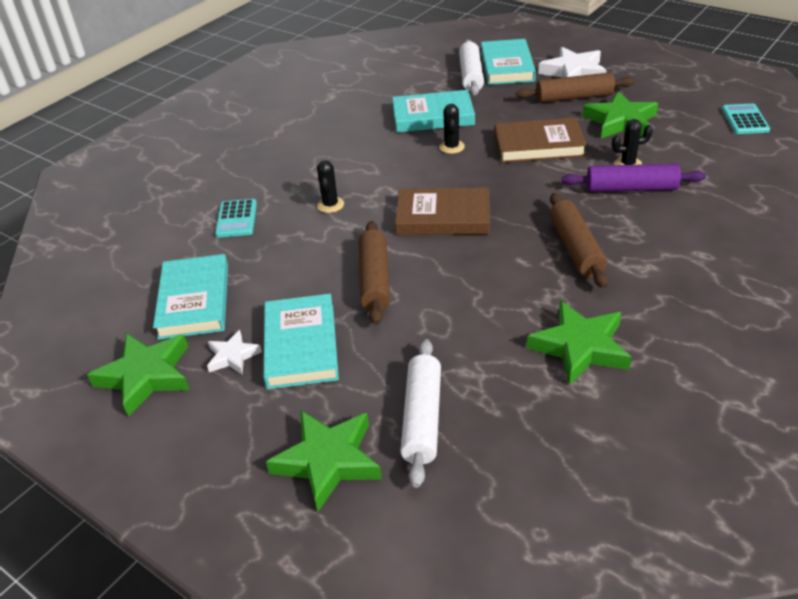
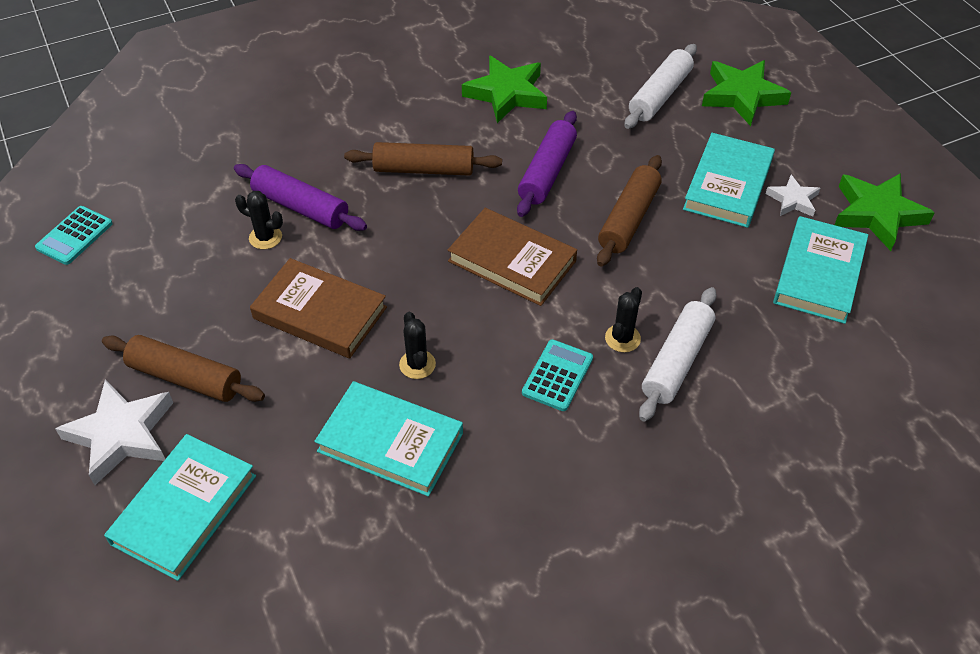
camera: 155 degrees left, 10 degrees up
(236, 219) = (744, 370): turquoise calculator -> turquoise calculator (557, 375)
(452, 147) = (417, 364): black cactus -> black cactus turned 45 degrees counterclockwise
(471, 75) = (255, 516): white rolling pin -> white rolling pin (676, 361)
(473, 288) = (547, 172): none -> purple rolling pin
(575, 248) = (424, 169): brown rolling pin -> brown rolling pin turned 75 degrees clockwise
(620, 121) = (192, 303): green star -> none

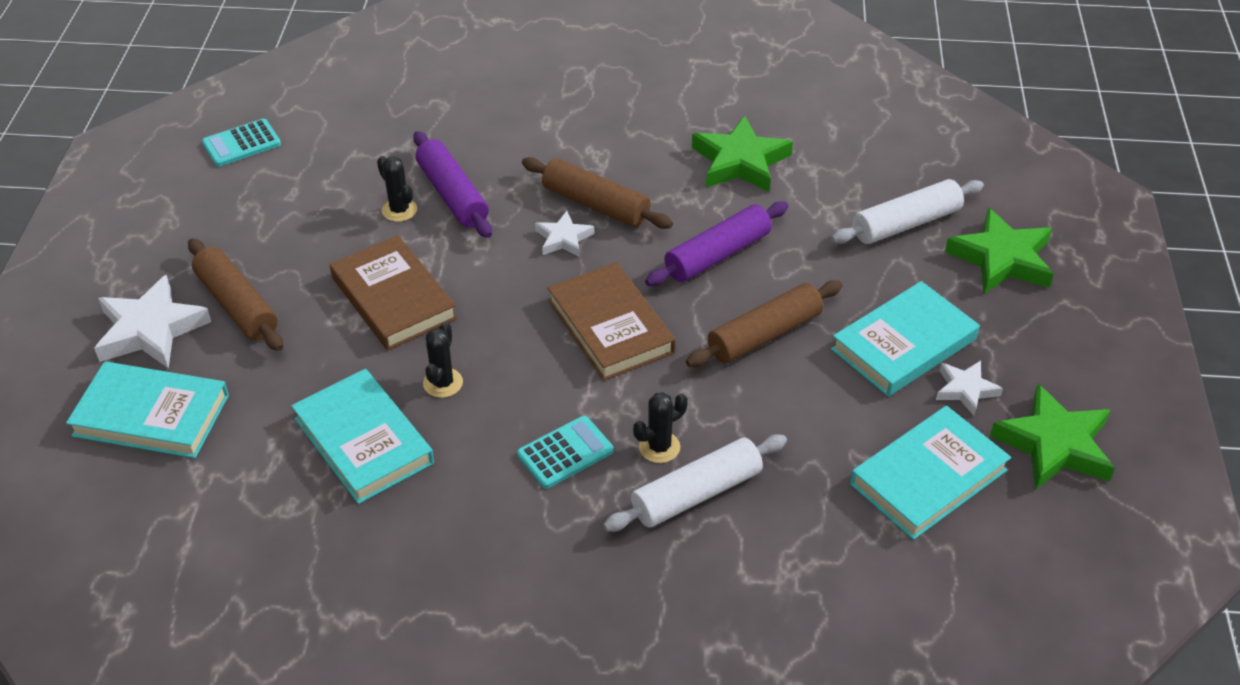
camera: 30 degrees right, 5 degrees down
(184, 509) = (151, 415): turquoise book -> turquoise book turned 45 degrees clockwise
(420, 206) = (563, 238): none -> white star

